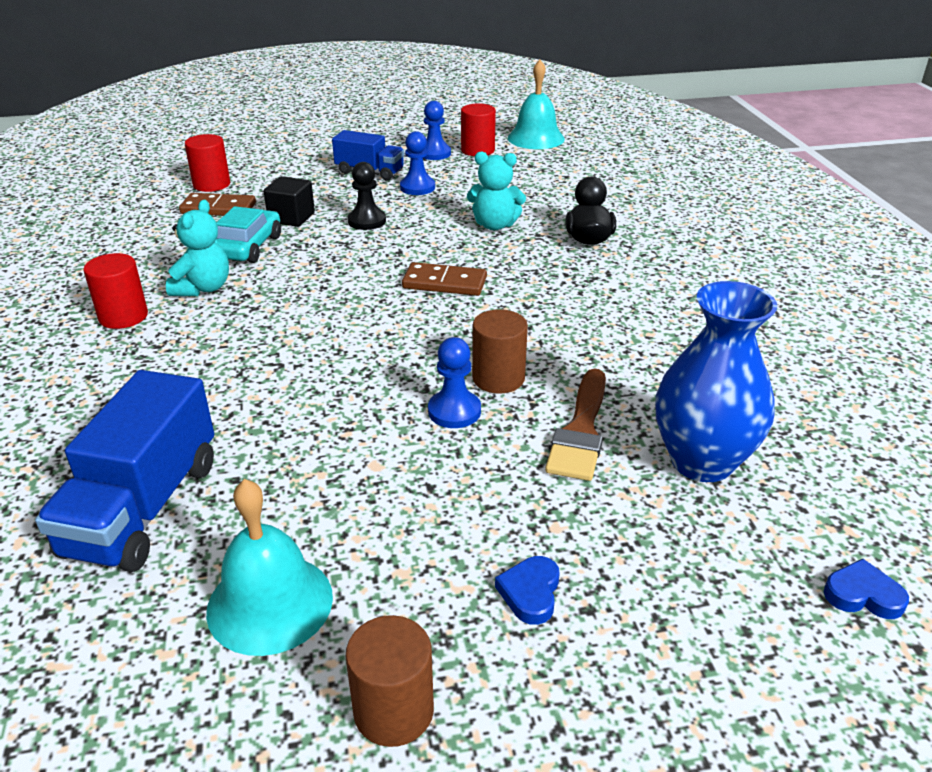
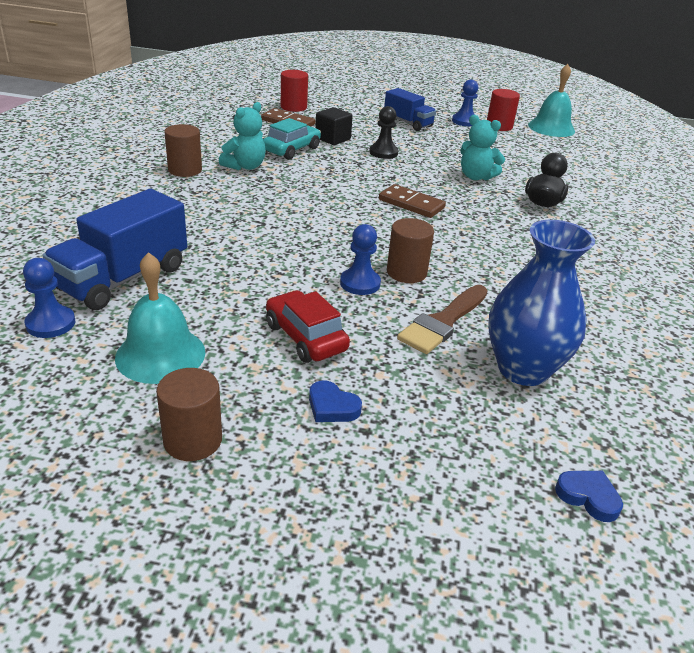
camera: 20 degrees right, 0 degrees up
(123, 316) = (185, 170): red cylinder -> brown cylinder
(417, 187) = (435, 140): blue pawn -> blue pawn (50, 323)
(438, 509) = (305, 337): none -> red car
(530, 593) = (332, 407): blue heart -> blue heart turned 90 degrees counterclockwise

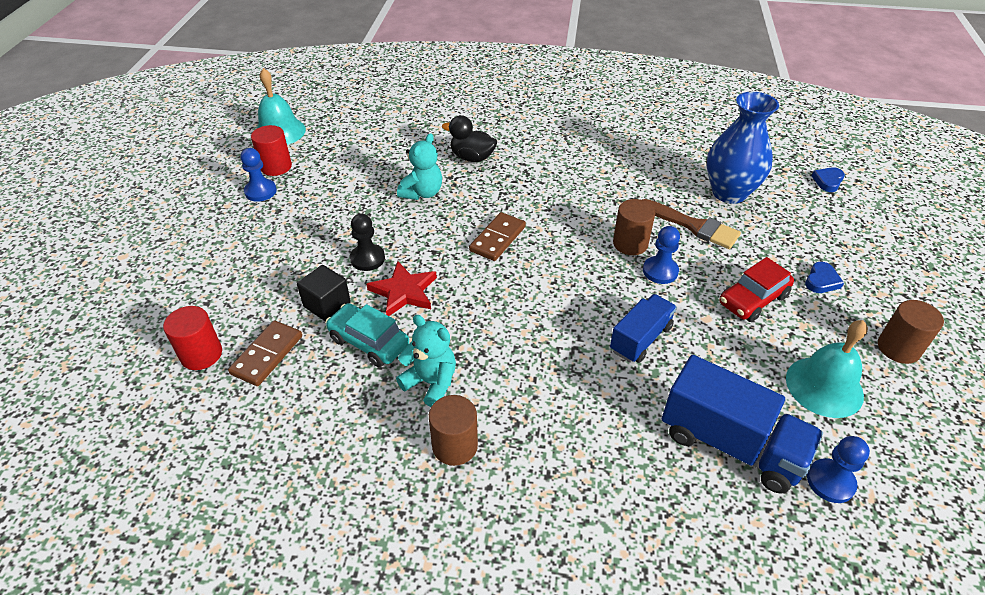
camera: 90 degrees left, 10 degrees up
(343, 163) = (404, 292): none -> red star
(408, 123) = (266, 238): blue truck -> blue truck (640, 339)

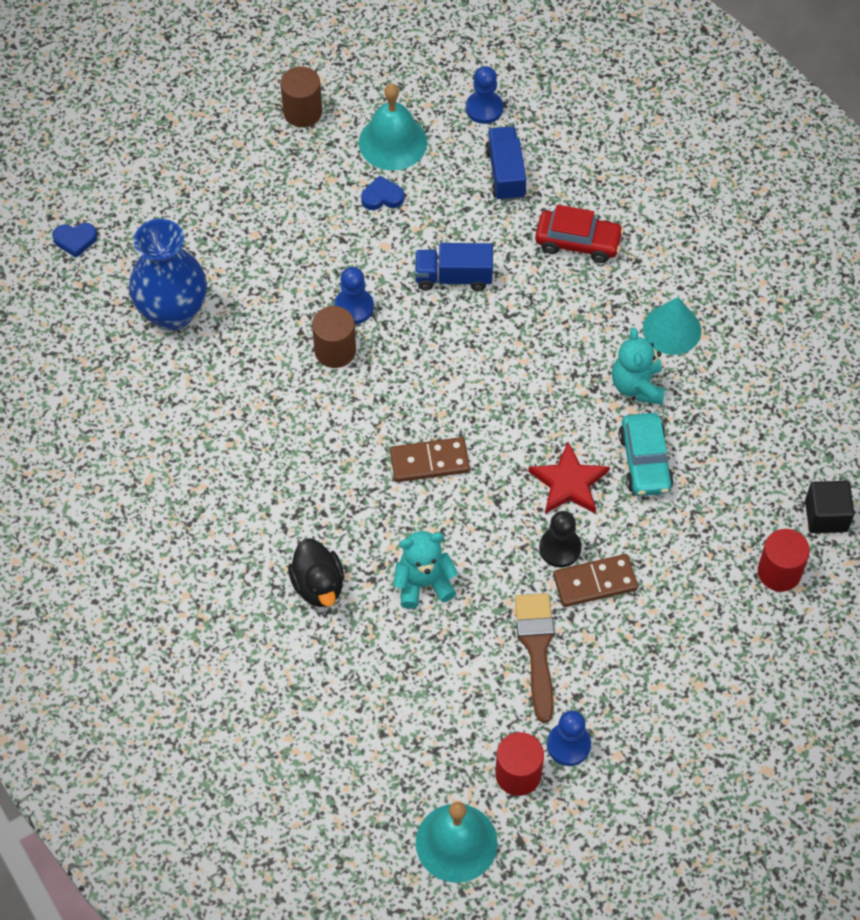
camera: 130 degrees left, 15 degrees up
(267, 355) = (730, 523): brown domino -> brown domino (595, 582)
(327, 305) = (641, 529): black cube -> black cube (826, 516)
(455, 446) = (672, 329): brown cylinder -> turquoise cone
(693, 226) = (259, 315): brown brush -> brown brush (537, 648)
(730, 444) = (505, 173): blue truck -> blue truck, size x0.62
(752, 299) = (330, 225): red car -> red car (578, 242)
(821, 281) = (257, 188): blue heart -> blue heart (382, 197)

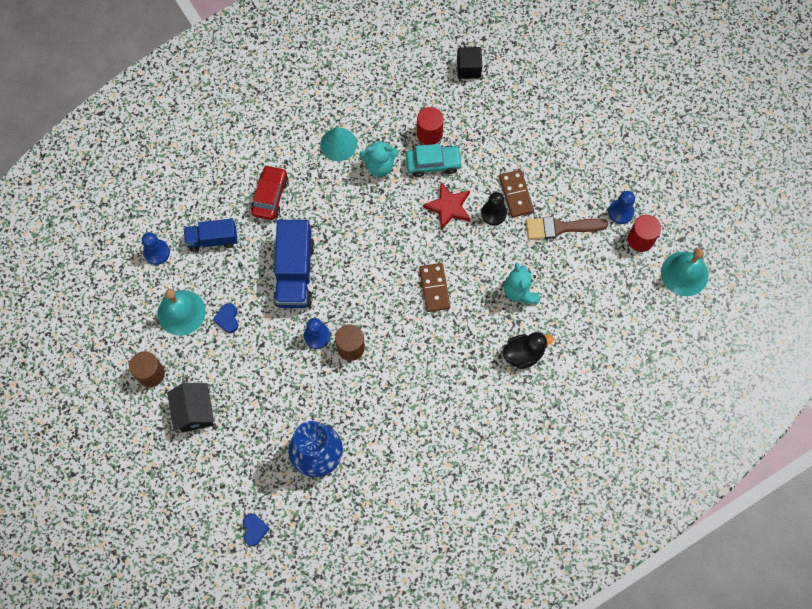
camera: 90 degrees left, 10 degrees up
(245, 165) = (194, 412): none -> black house
(453, 277) = (295, 273): blue truck -> blue truck, size x1.60
(779, 572) = (506, 96): red cylinder -> red cylinder (429, 134)

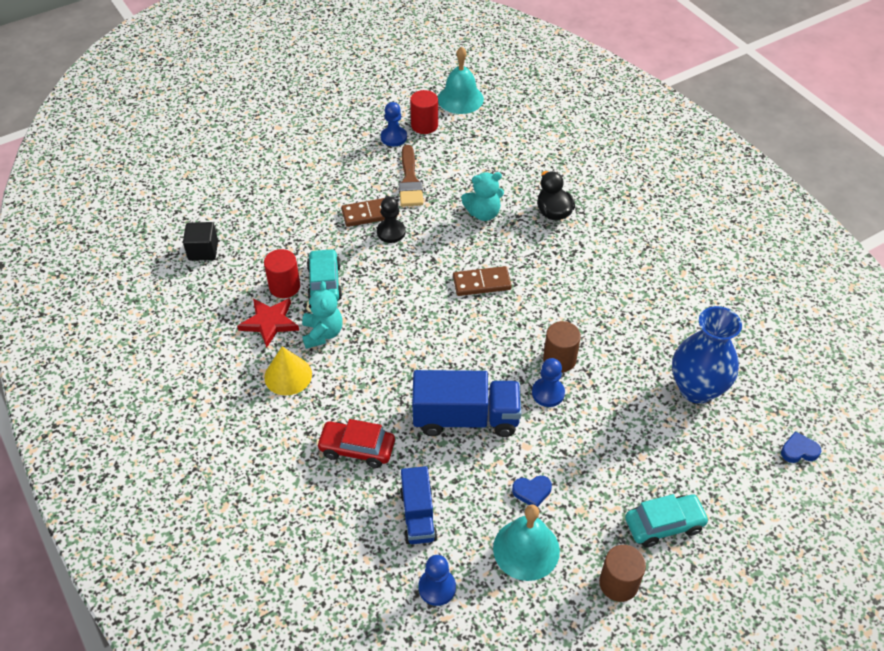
camera: 90 degrees left, 20 degrees down
(194, 412) = (664, 525): black house -> turquoise car
(338, 144) = (288, 375): turquoise cone -> yellow cone
(448, 207) = (381, 270): red star -> red star (269, 322)

